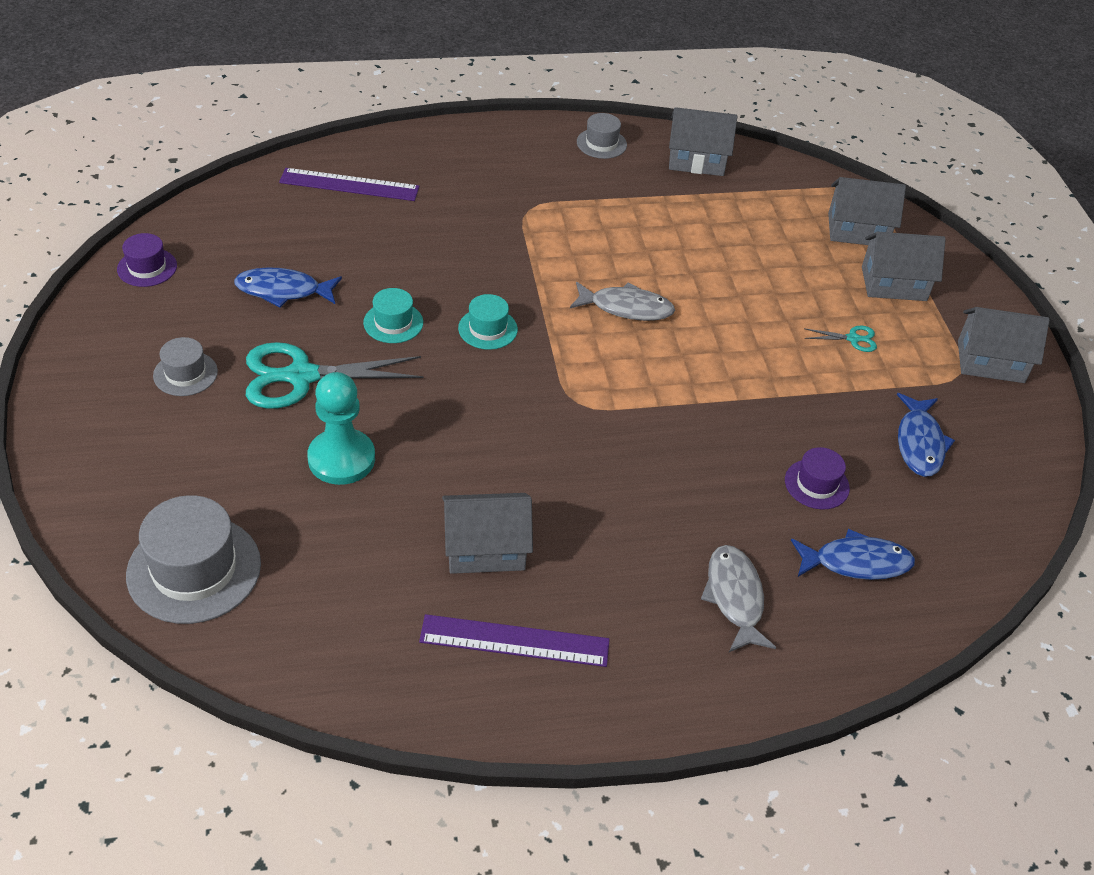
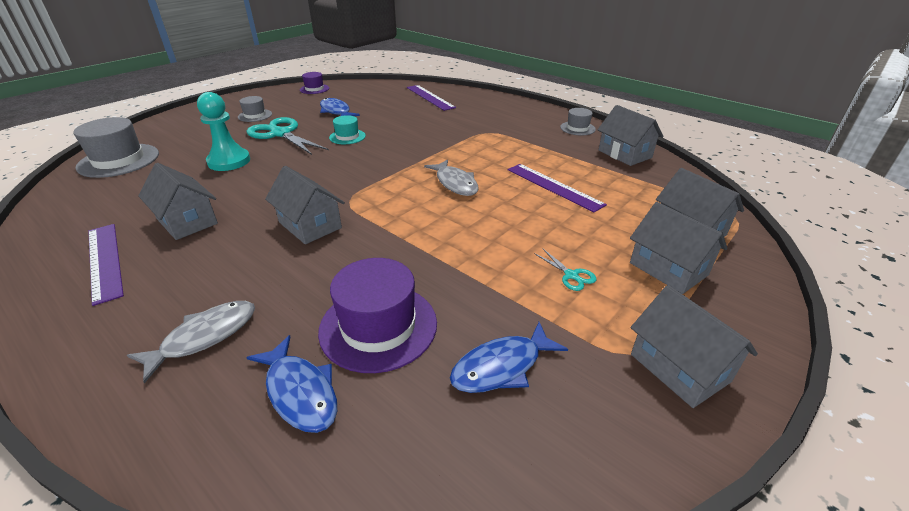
camera: 55 degrees right, 10 degrees down
(487, 329) = (376, 157): turquoise hat -> none
(601, 454) = (310, 225): none -> grey house
(707, 250) = (554, 186): none -> purple ruler
(816, 484) = (378, 326): purple hat -> purple hat, size x1.83

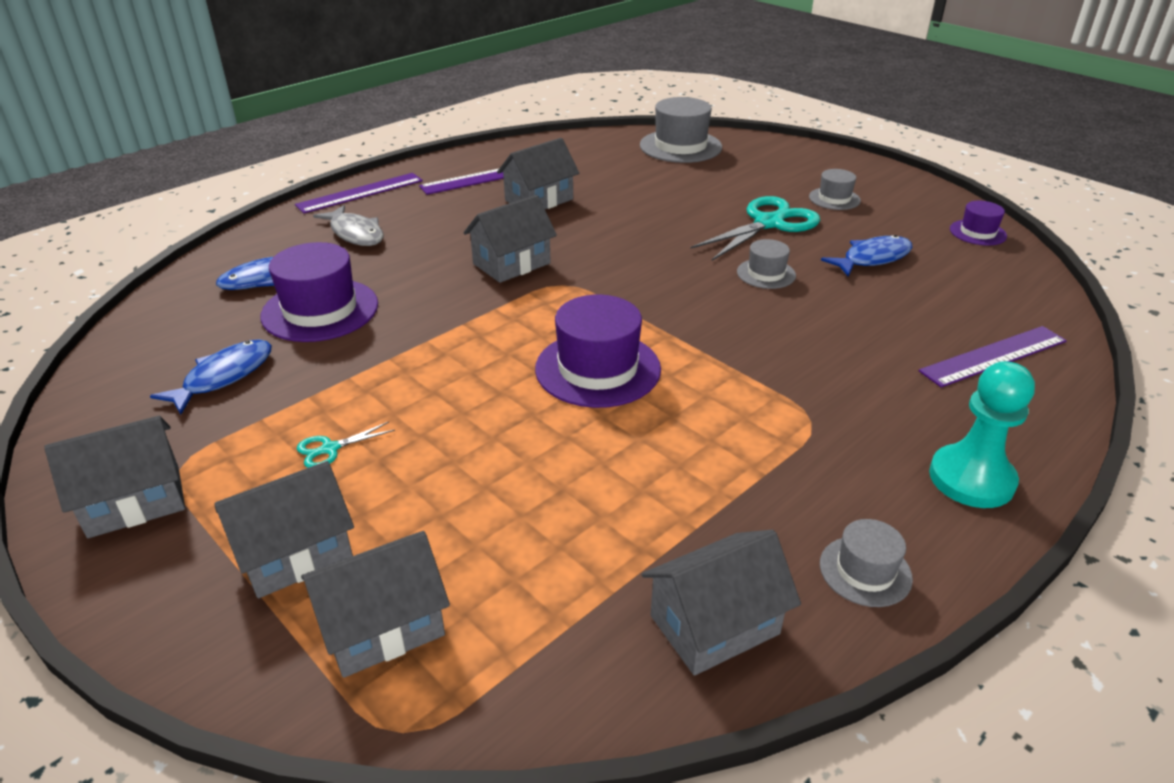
camera: 95 degrees right, 0 degrees up
(229, 161) = (677, 201): turquoise pawn -> turquoise pawn (971, 479)
(347, 137) = (766, 274): turquoise hat -> grey hat
(455, 183) = (597, 369): grey fish -> purple hat
(501, 367) = (224, 376): blue fish -> blue fish turned 60 degrees clockwise
(554, 186) = (572, 475): purple ruler -> purple ruler (360, 193)

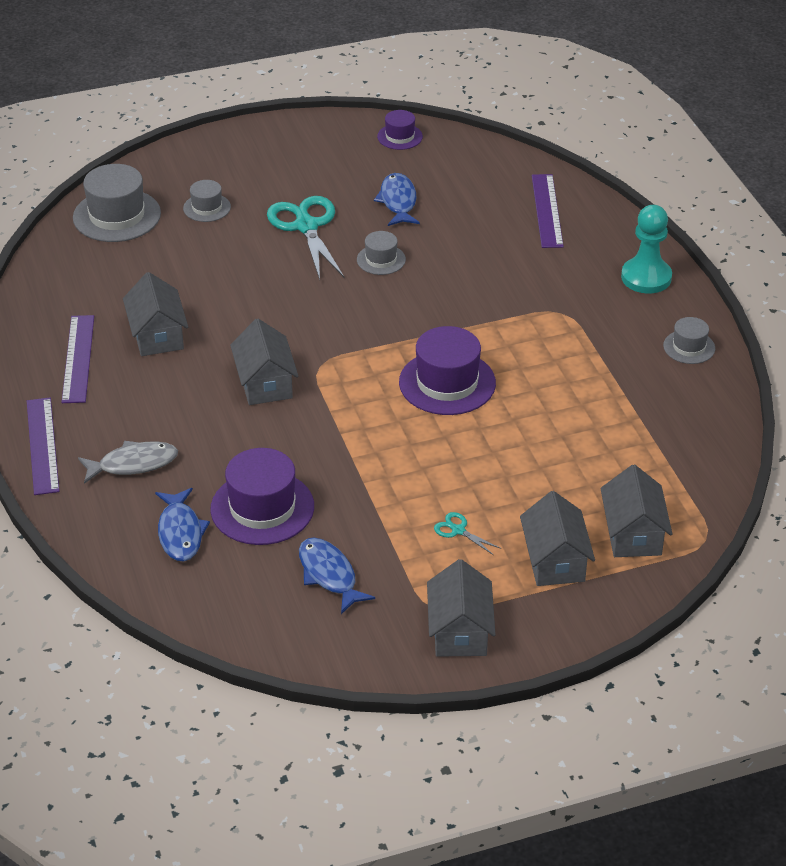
camera: 65 degrees left, 5 degrees up
(330, 449) = (458, 530): turquoise scissors -> turquoise scissors turned 135 degrees clockwise
(714, 625) = (695, 413): grey house -> none
(834, 199) = (293, 176): grey hat -> grey hat (207, 208)

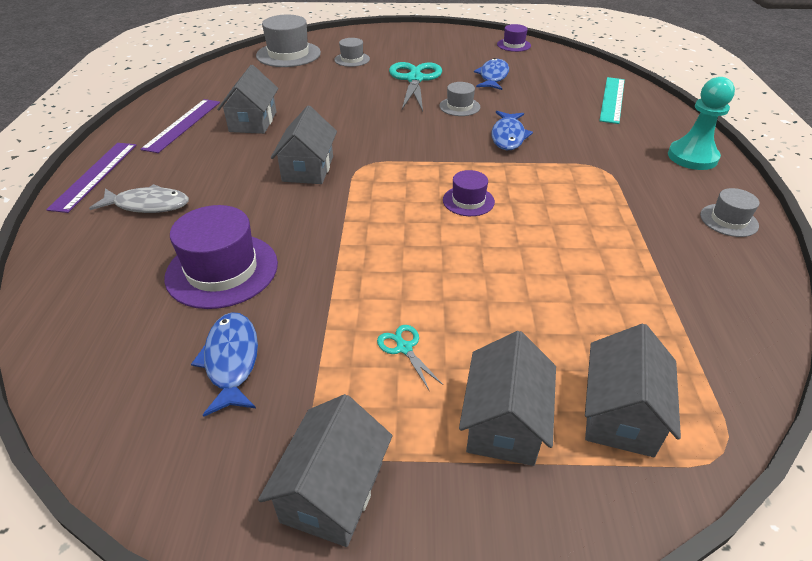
camera: 20 degrees right, 0 degrees up
(180, 532) = (129, 274): blue fish -> blue fish (508, 136)
(447, 383) = (468, 201): purple hat -> purple hat, size x0.55
(547, 210) = (612, 99): purple ruler -> turquoise ruler

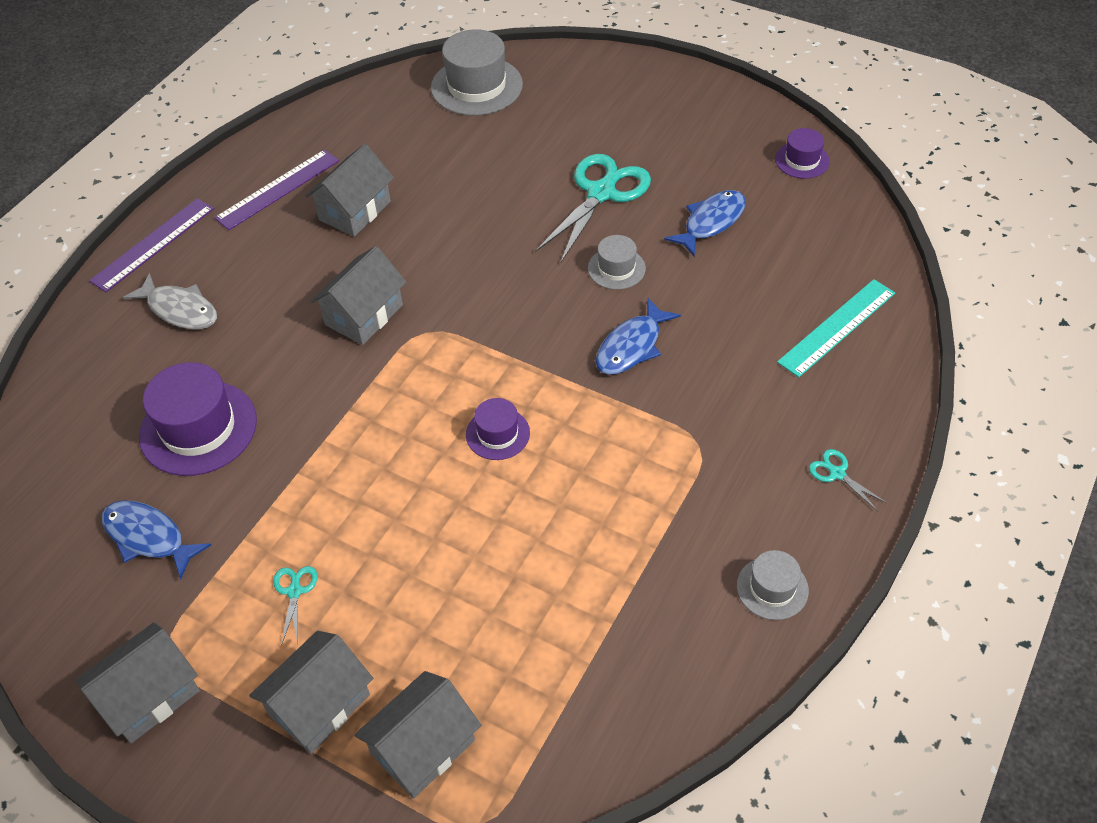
camera: 30 degrees right, 10 degrees up
(231, 361) = (148, 537): blue fish -> blue fish turned 75 degrees counterclockwise
(352, 59) = (550, 123): grey hat -> none
(692, 157) = (837, 473): turquoise pawn -> turquoise scissors

